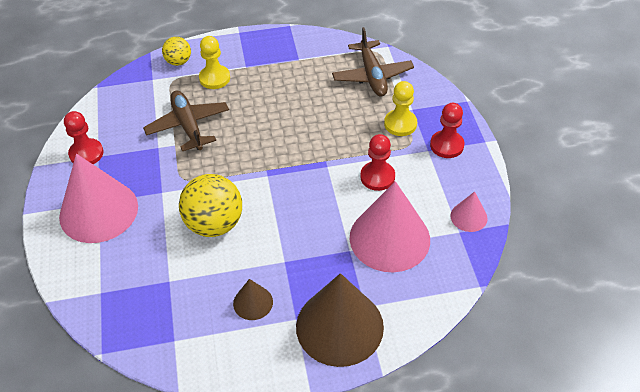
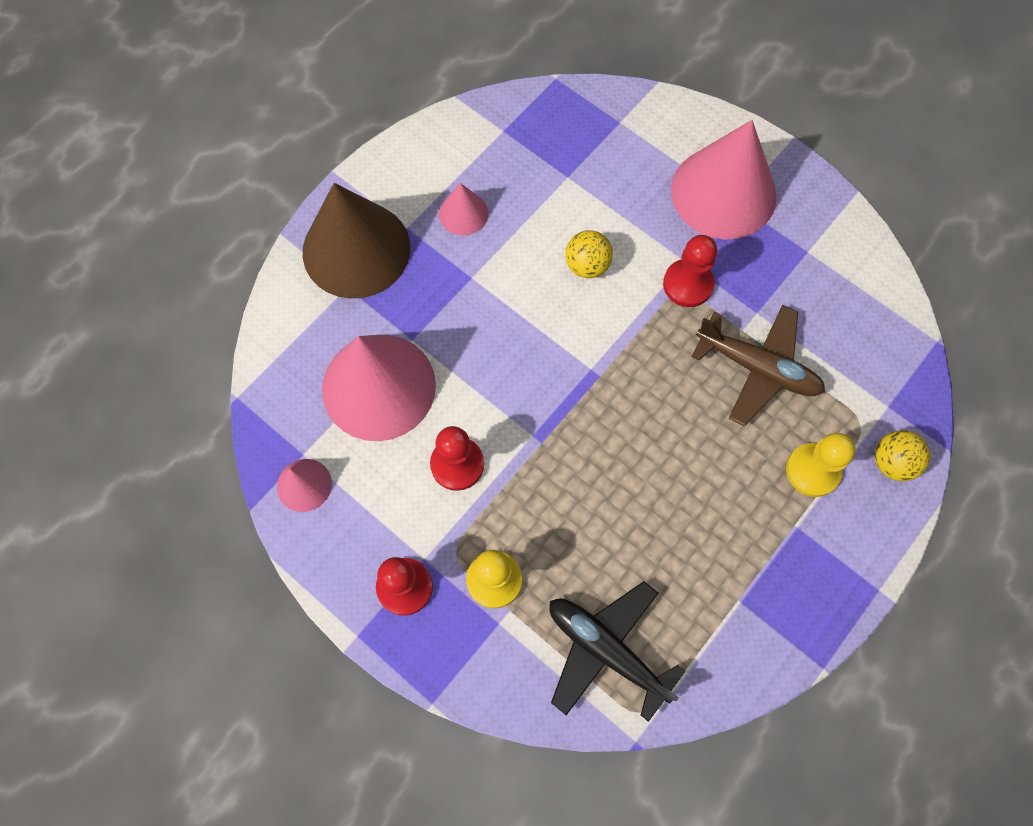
camera: 140 degrees right, 20 degrees up
(86, 153) = (824, 244): red pawn -> red pawn (688, 284)
(214, 224) = (587, 265): yellow ball -> yellow ball, size x0.55
(253, 302) = (463, 213): brown cone -> pink cone
(372, 75) = (606, 650): brown plane -> black plane

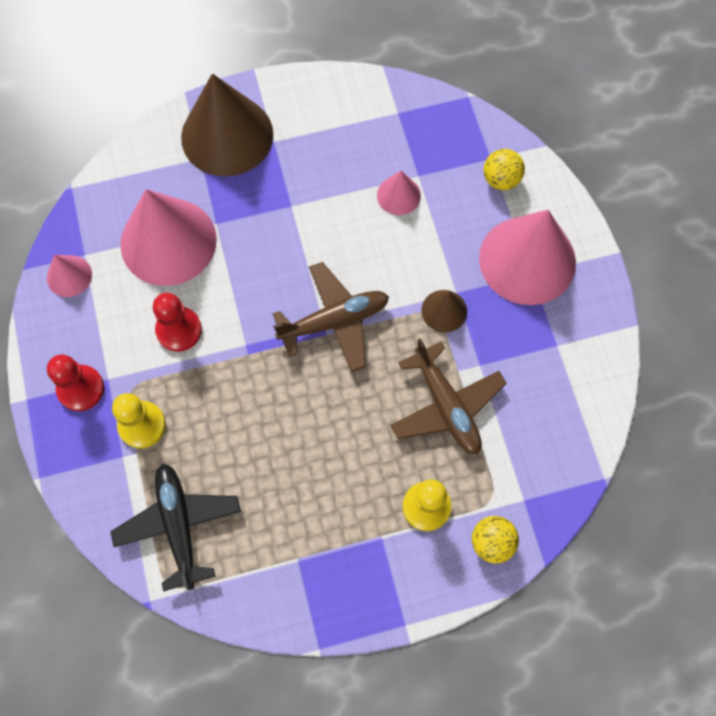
camera: 35 degrees right, 0 degrees up
(463, 213) = (321, 156): pink cone -> pink cone (398, 195)
(587, 265) = (380, 249): yellow ball -> yellow ball (501, 179)
(598, 358) = (334, 321): none -> brown plane
(688, 284) = (444, 311): red pawn -> brown cone

